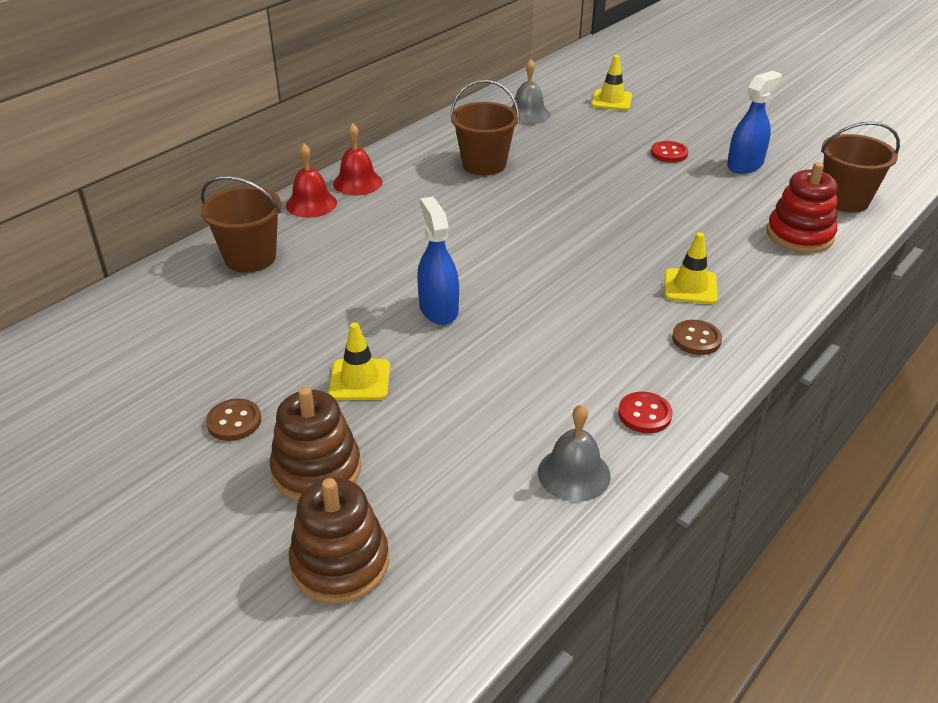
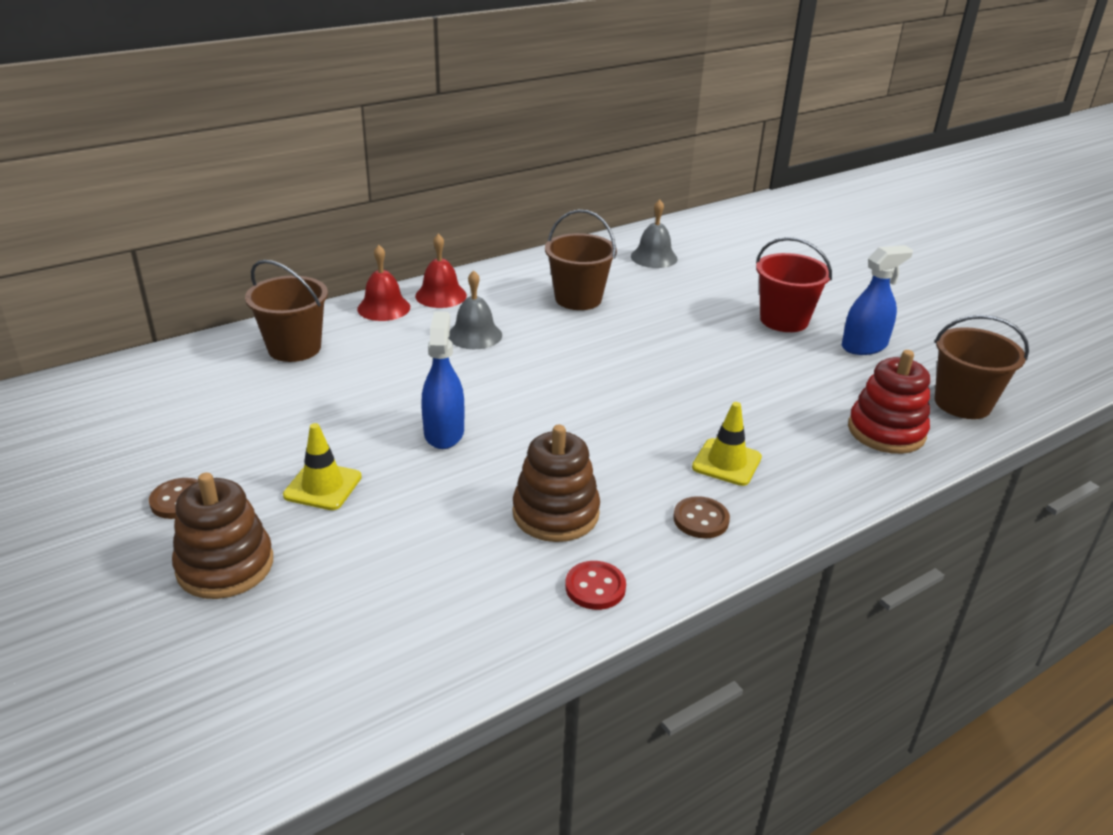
camera: 15 degrees right, 5 degrees down
(340, 563) = (188, 665): brown stacking toy -> brown stacking toy (555, 513)
(574, 473) = (480, 632): grey bell -> grey bell (475, 335)
(611, 100) = (751, 257): yellow traffic cone -> none
(669, 153) = (784, 320): red button -> red bucket

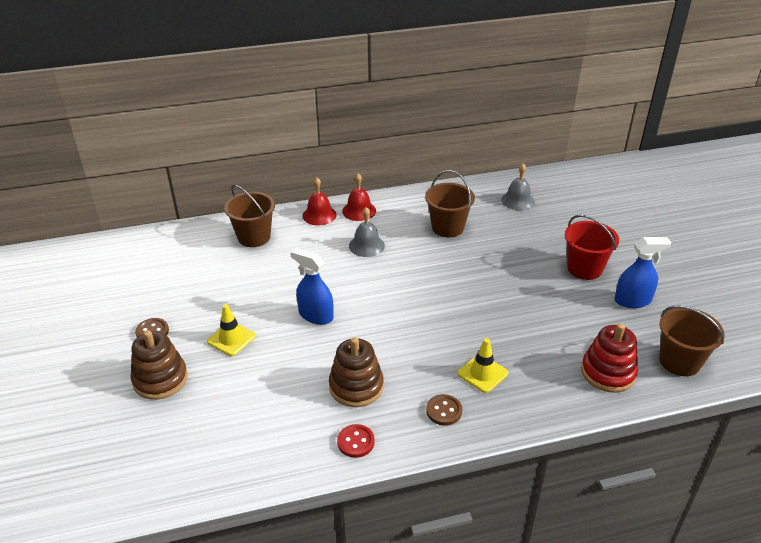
camera: 20 degrees right, 5 degrees up
(444, 432) = (315, 315): blue spray bottle -> blue spray bottle turned 75 degrees counterclockwise

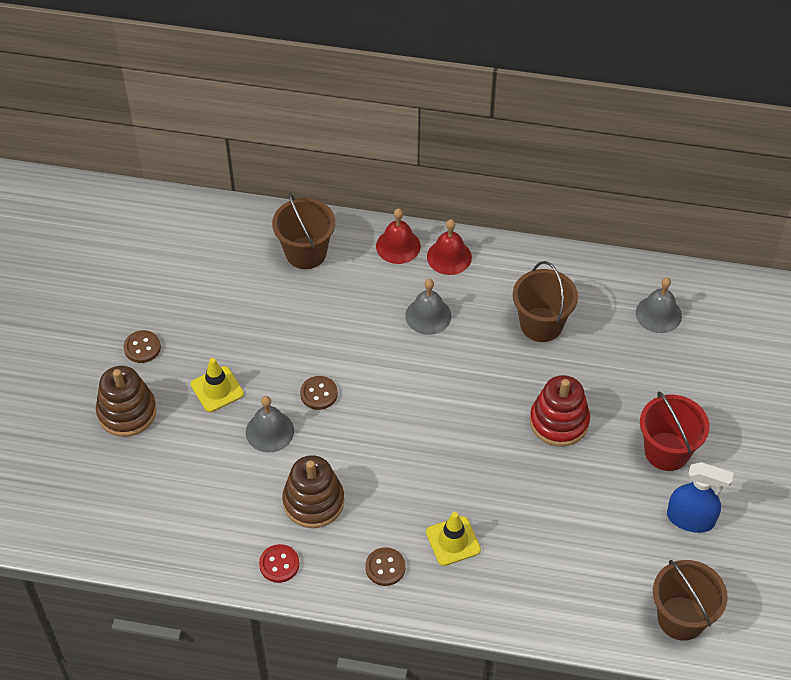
camera: 25 degrees right, 15 degrees up
(291, 352) = (269, 431): none -> grey bell
(315, 315) = (319, 394): blue spray bottle -> brown button
(608, 372) = (589, 597): red stacking toy -> red stacking toy (559, 421)

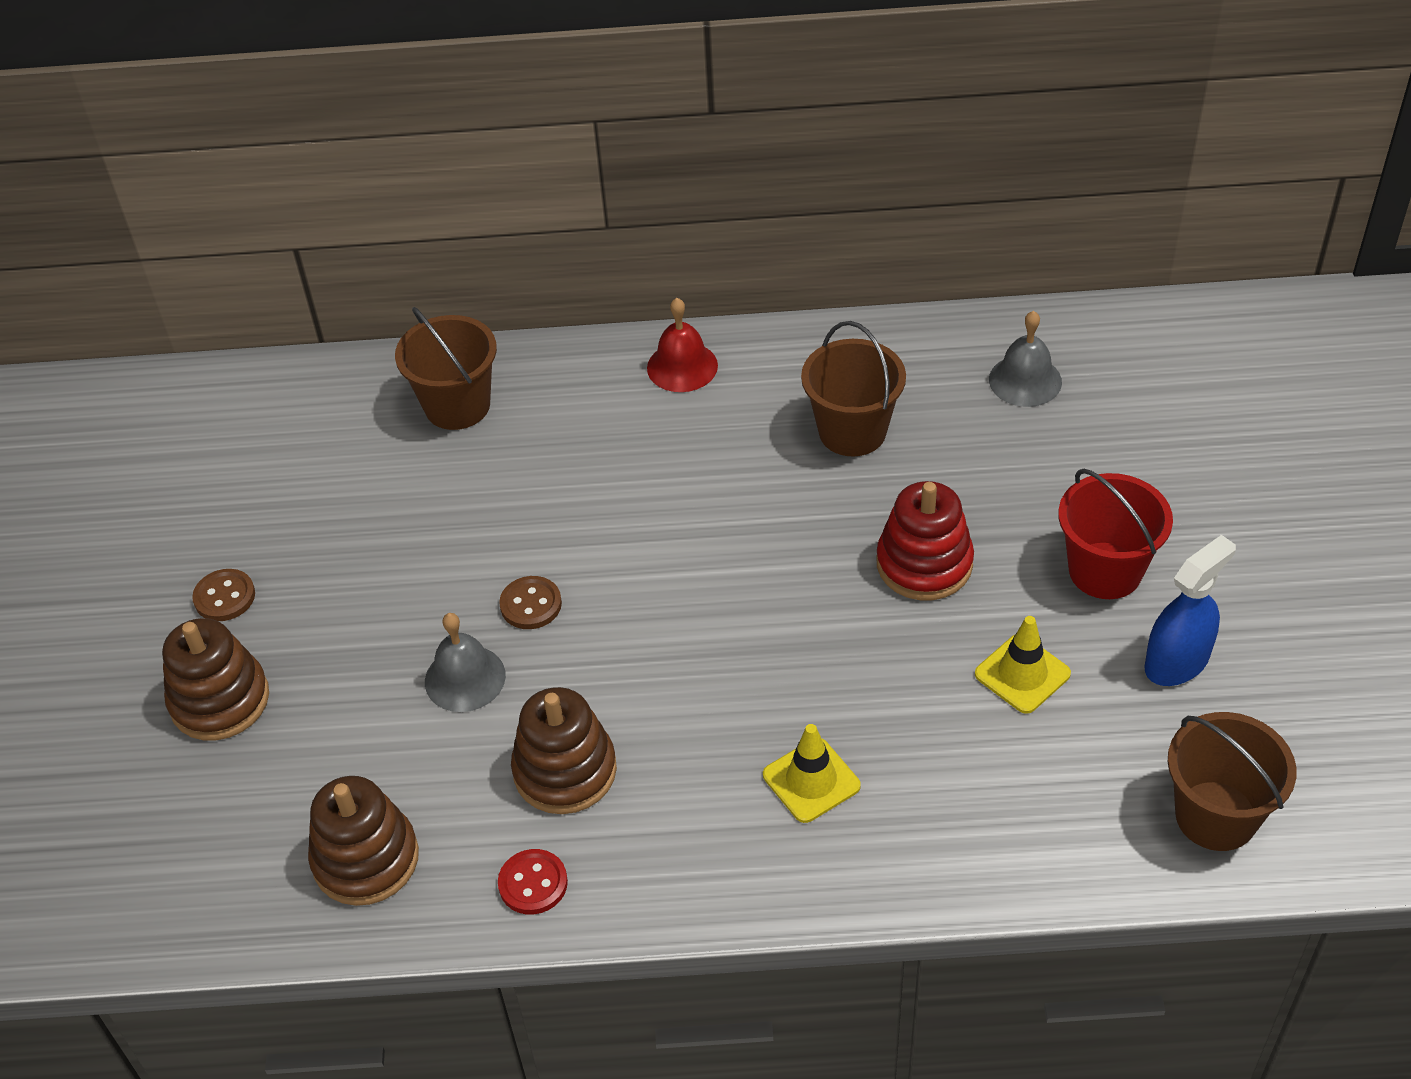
camera: 10 degrees left, 5 degrees down
(189, 527) = (366, 859): none -> brown stacking toy
(217, 389) = (363, 633): yellow traffic cone -> yellow traffic cone (1022, 674)
(385, 567) = (712, 848): brown button -> none
(398, 246) = (599, 367): red bell -> none
(428, 315) = (673, 455): grey bell -> none
(690, 519) = (1177, 661): blue spray bottle -> blue spray bottle turned 45 degrees counterclockwise

